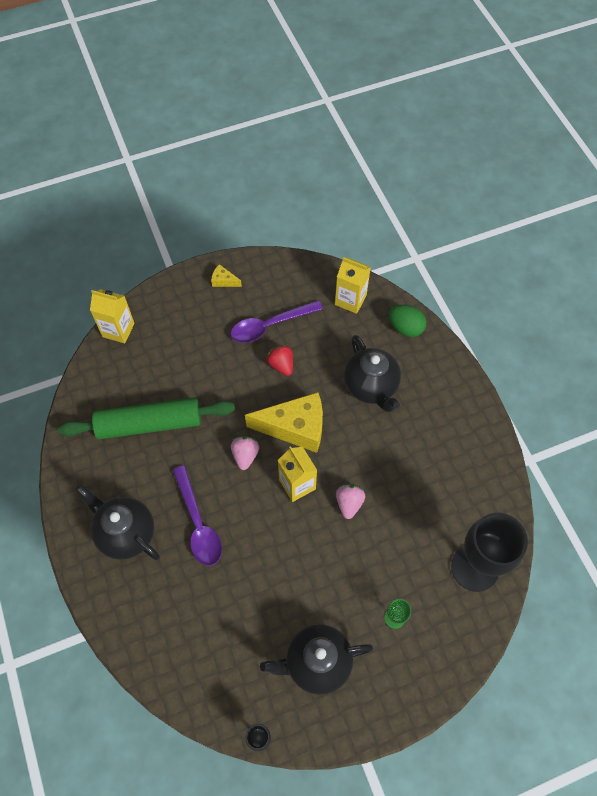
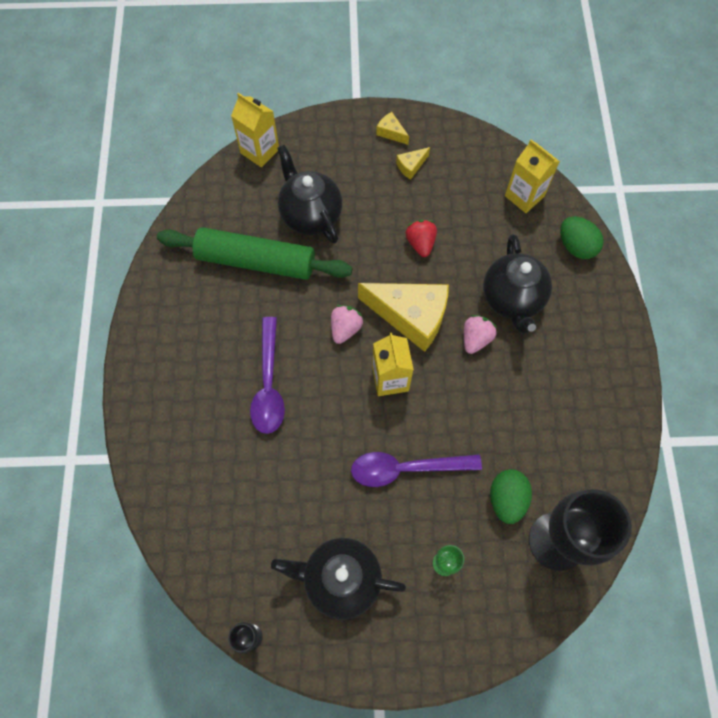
camera: 20 degrees right, 5 degrees up
(126, 533) = (190, 368): black teapot -> black teapot (310, 215)
(250, 303) = (411, 166): none -> yellow cheese
(270, 325) = (424, 196): purple spoon -> purple spoon (406, 468)
(349, 503) = (440, 419): pink strawberry -> pink strawberry (475, 339)
(424, 548) = (506, 499): none -> green egg

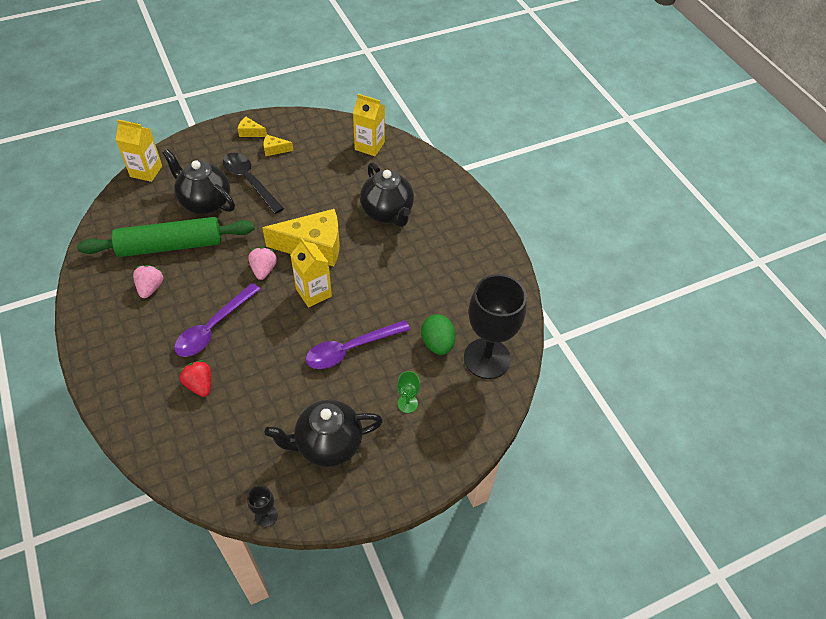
camera: 25 degrees left, 15 degrees down
(268, 384) = (213, 327): purple spoon -> purple spoon turned 60 degrees clockwise
(368, 202) = (250, 181): none -> black spoon
(411, 166) = (275, 150): yellow cheese -> yellow cheese turned 60 degrees clockwise
(420, 243) = (302, 197): red strawberry -> red strawberry (200, 385)
(475, 339) = (370, 246): pink strawberry -> pink strawberry (150, 288)
(576, 246) = (420, 167): green egg -> none

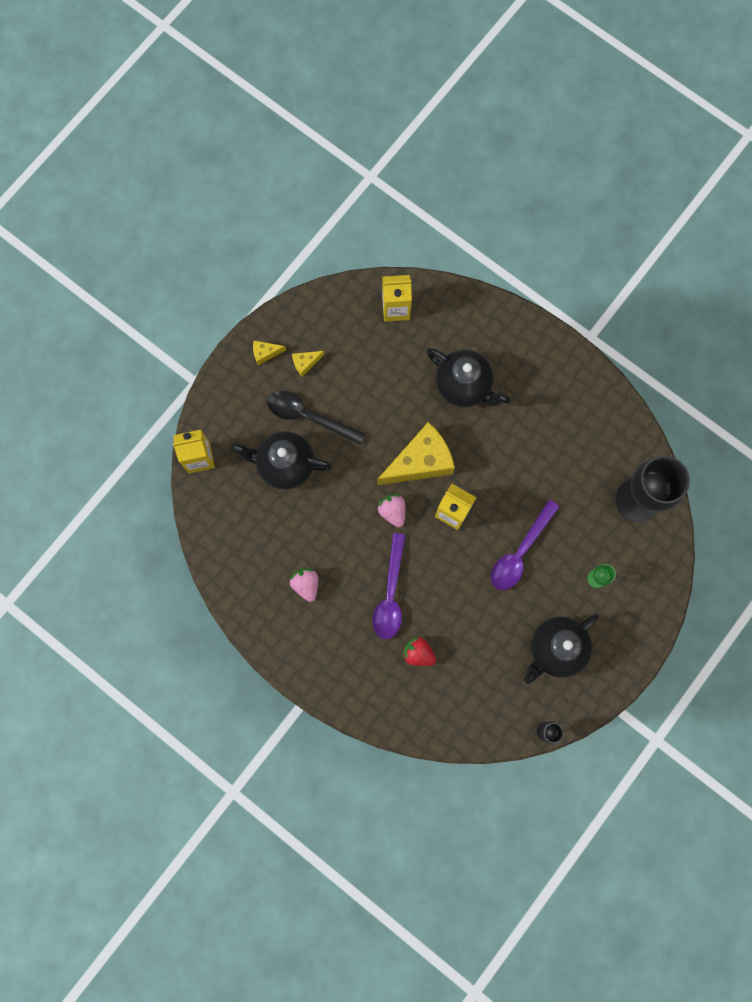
camera: 25 degrees left, 25 degrees up
(170, 245) = (289, 531): green rolling pin -> none
(437, 343) = (589, 507): green egg -> none

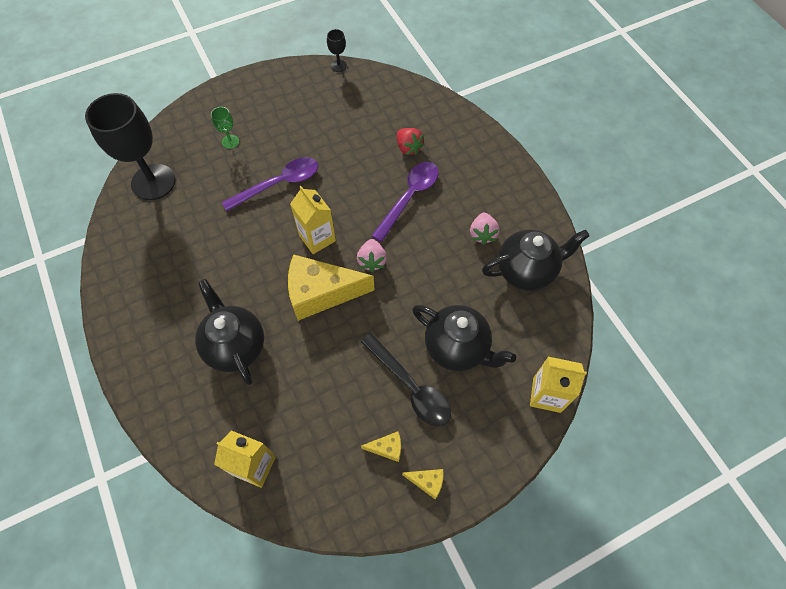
camera: 155 degrees left, 15 degrees down
(555, 649) = (296, 110): black teapot -> black teapot (526, 271)

